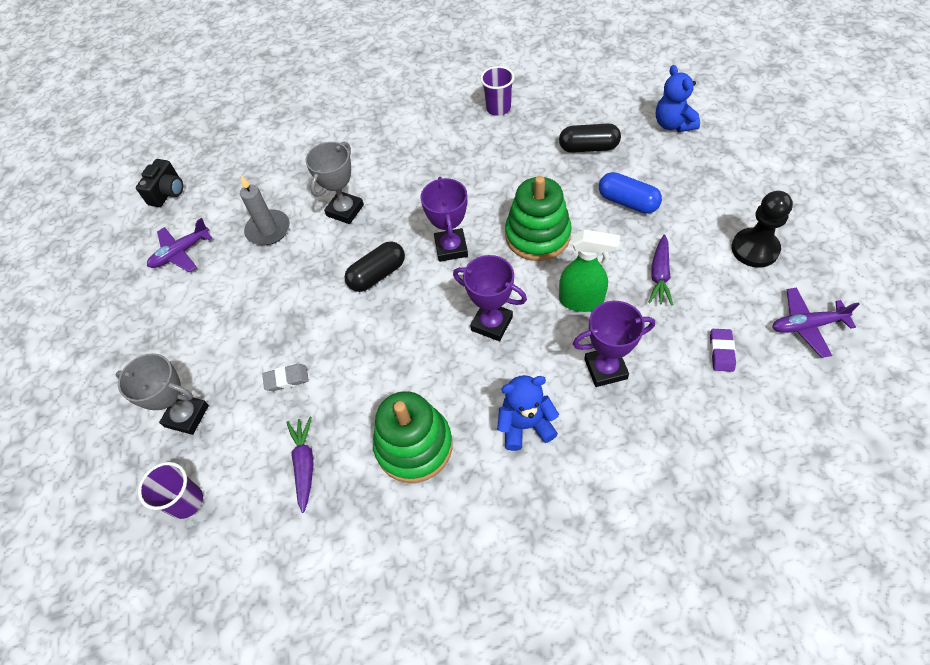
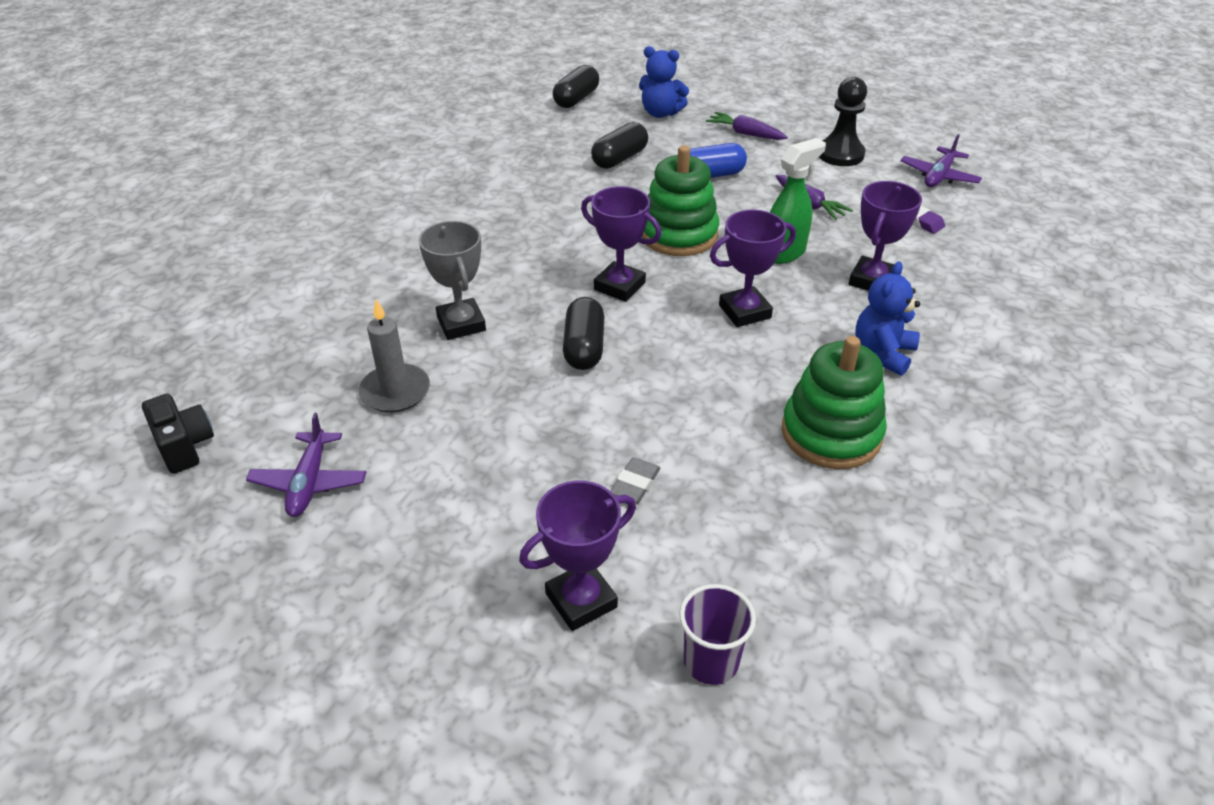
camera: 55 degrees left, 15 degrees down
(186, 416) = (581, 600): grey trophy -> purple trophy
(305, 464) = (768, 526): purple carrot -> purple carrot (745, 134)
(498, 108) = (490, 172): purple cup -> none
(632, 76) = (576, 99): none -> black capsule

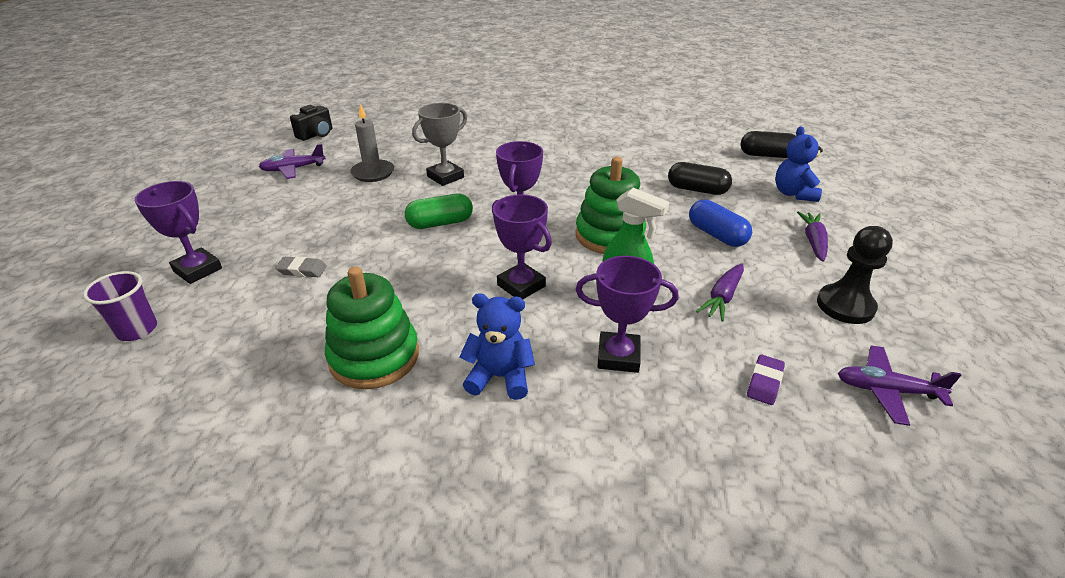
camera: 70 degrees right, 5 degrees down
(584, 347) = (440, 223): black capsule -> green capsule

